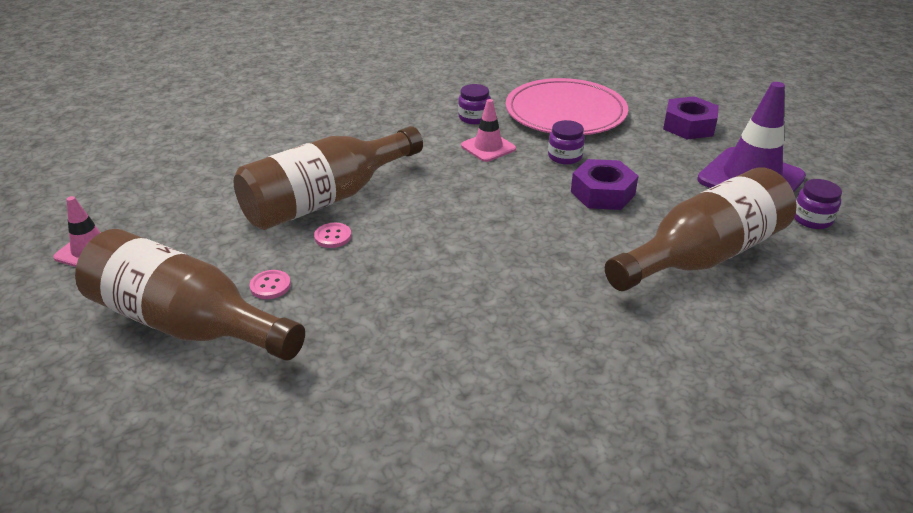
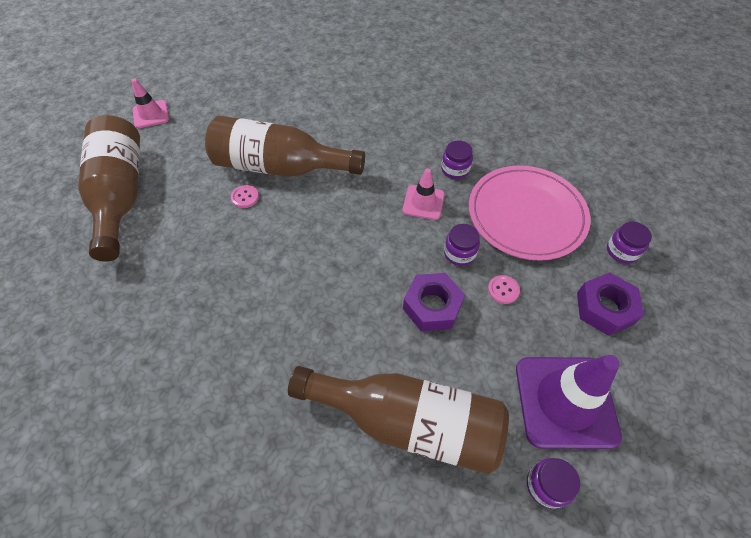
camera: 50 degrees right, 20 degrees up
(270, 286) = (177, 204): pink button -> pink button (503, 290)
(647, 96) = (622, 251): none -> purple jar

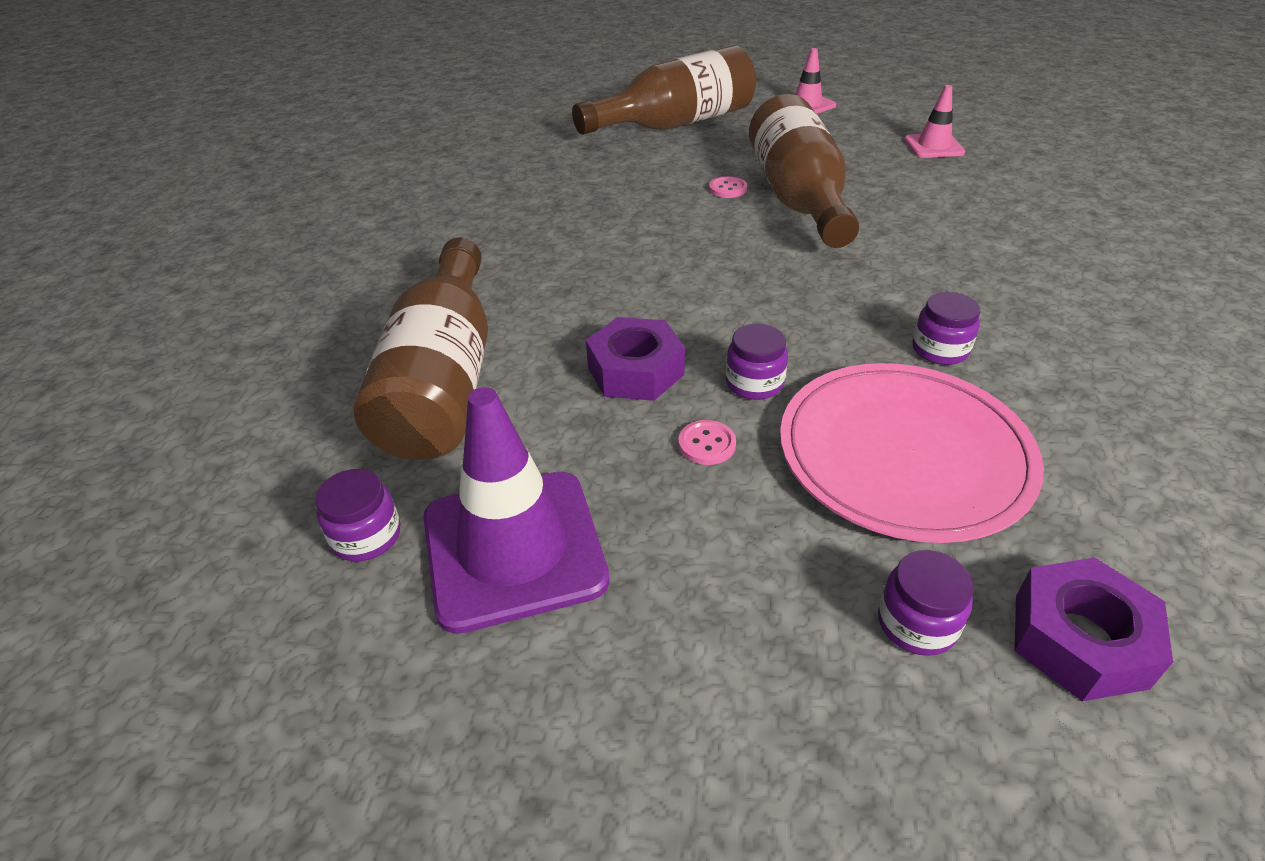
camera: 75 degrees right, 15 degrees down
(423, 202) = (834, 328): pink traffic cone -> pink traffic cone (933, 146)
(604, 308) = (739, 597): purple nut -> purple nut (1079, 640)

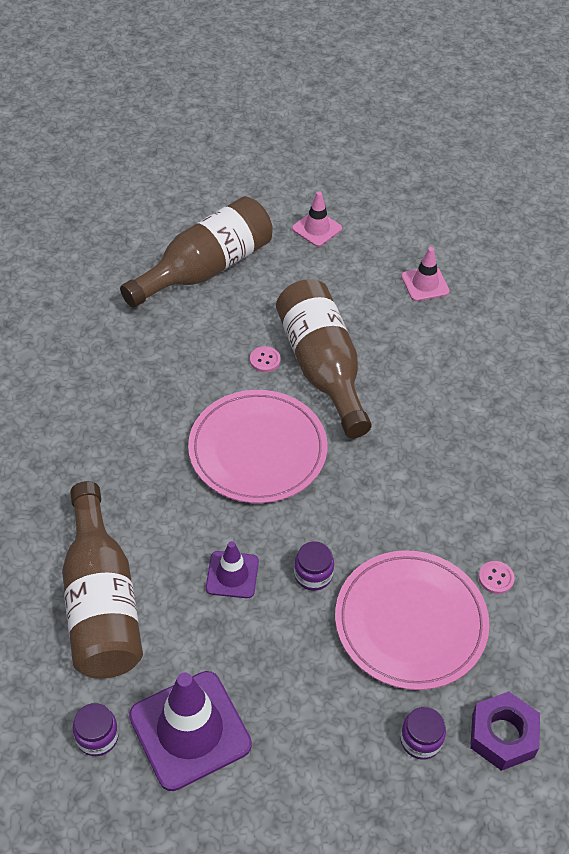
camera: 15 degrees left, 10 degrees up
(635, 371) = (232, 575): purple nut -> purple traffic cone
(701, 258) = (257, 450): none -> pink plate
(707, 444) = (290, 632): pink button -> pink button (496, 578)
(940, 350) = (431, 526): purple jar -> none

